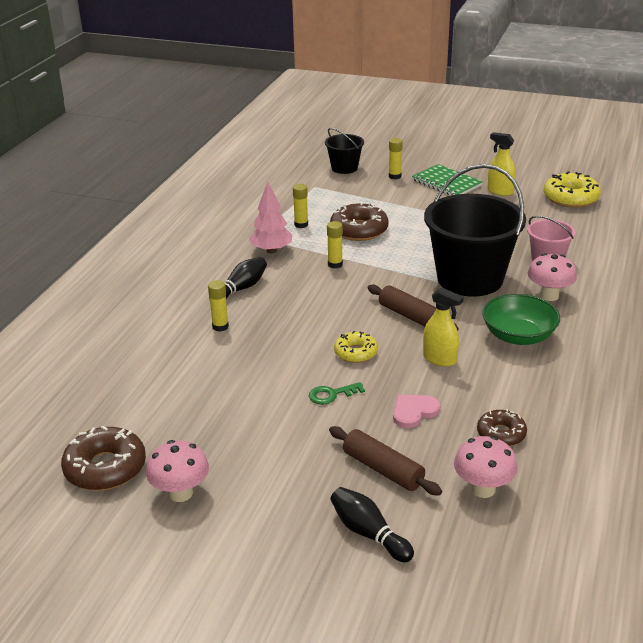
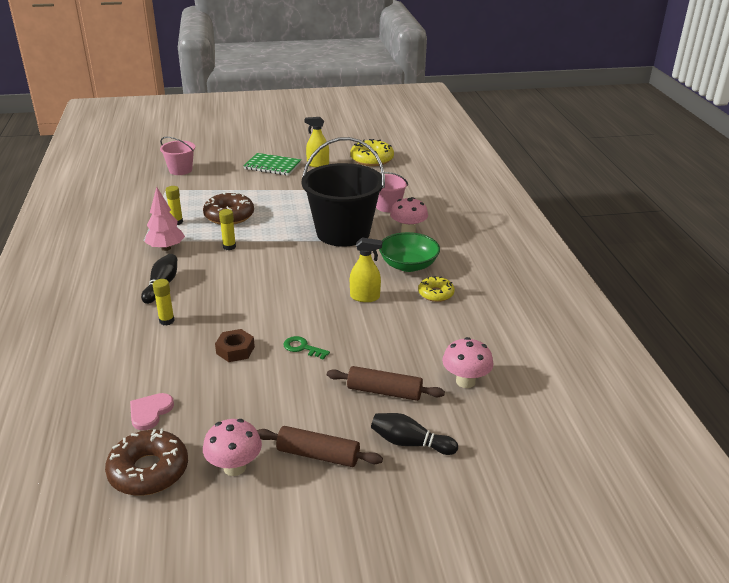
camera: 30 degrees left, 0 degrees up
(263, 376) = (235, 350): none -> brown nut
(332, 394) = (302, 348): green key -> green key turned 75 degrees clockwise
(344, 168) = (180, 170): black bucket -> pink bucket
(355, 353) = (297, 310): yellow donut -> yellow donut (436, 294)
(395, 176) = (227, 169): yellow glue stick -> none
(411, 316) = (320, 271): brown rolling pin -> brown rolling pin (318, 455)
(414, 412) = (375, 341): pink heart -> pink heart (150, 412)
(501, 434) = (448, 338): brown donut -> none

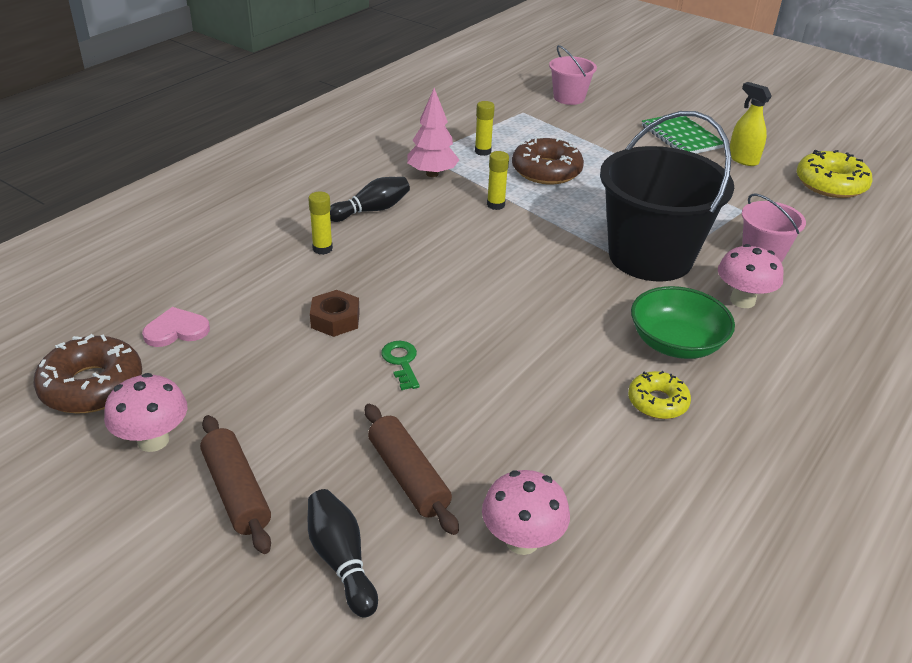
camera: 45 degrees right, 5 degrees up
(365, 297) = (559, 349): yellow spray bottle -> none

